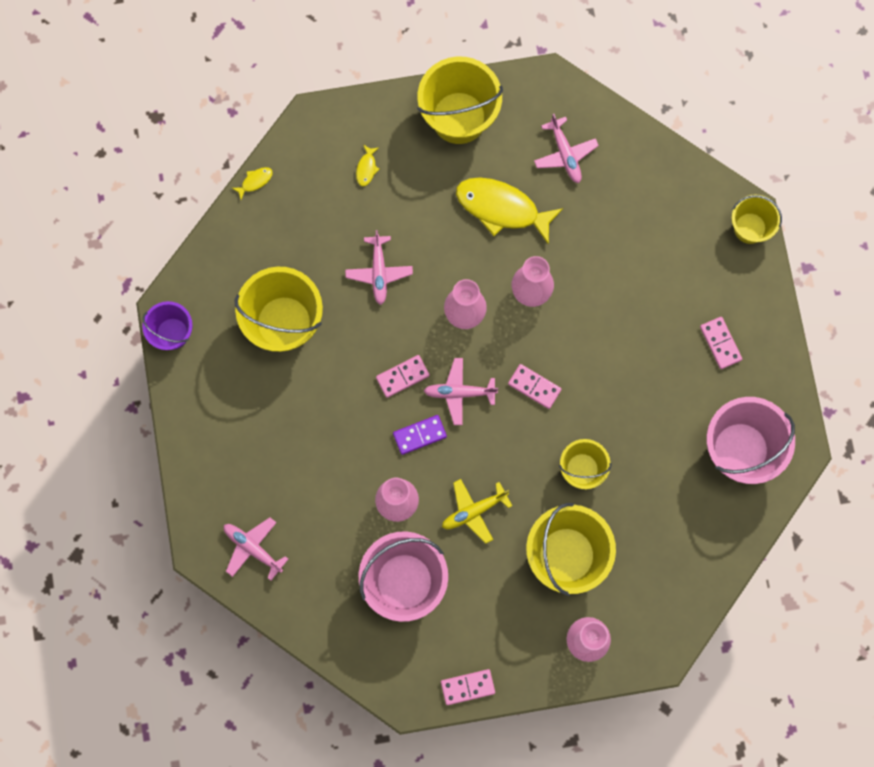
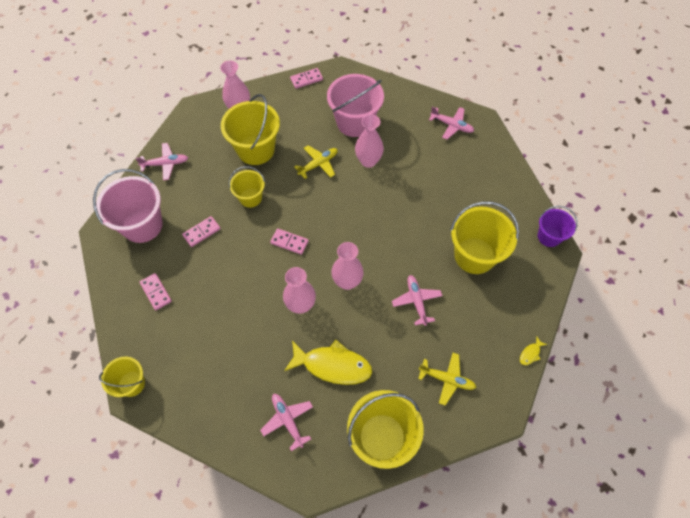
camera: 170 degrees right, 15 degrees down
(366, 168) = (447, 379): yellow fish -> yellow plane
(402, 377) = (382, 234): pink domino -> pink domino (201, 232)
(419, 435) = (362, 201): purple domino -> none
(459, 392) = (341, 230): pink plane -> pink plane (165, 164)

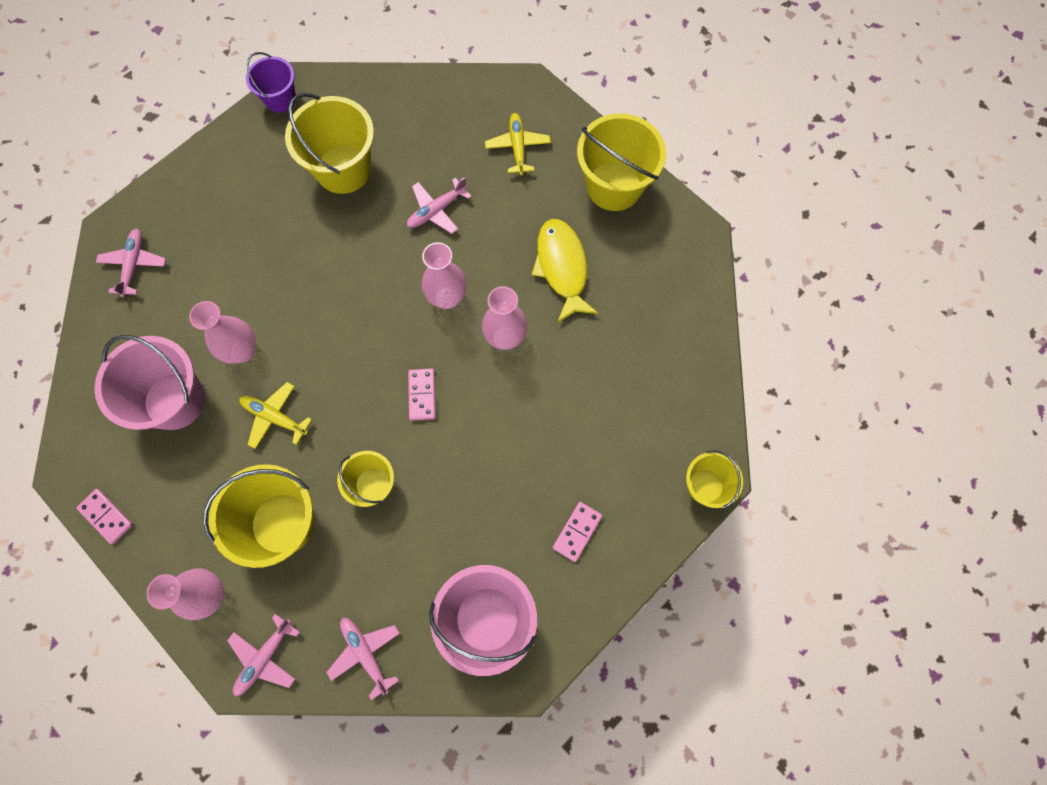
camera: 115 degrees left, 10 degrees up
(201, 232) = (459, 523): pink domino -> none
(288, 420) = (648, 286): pink plane -> pink plane (264, 658)
(530, 353) = (446, 78): yellow fish -> none

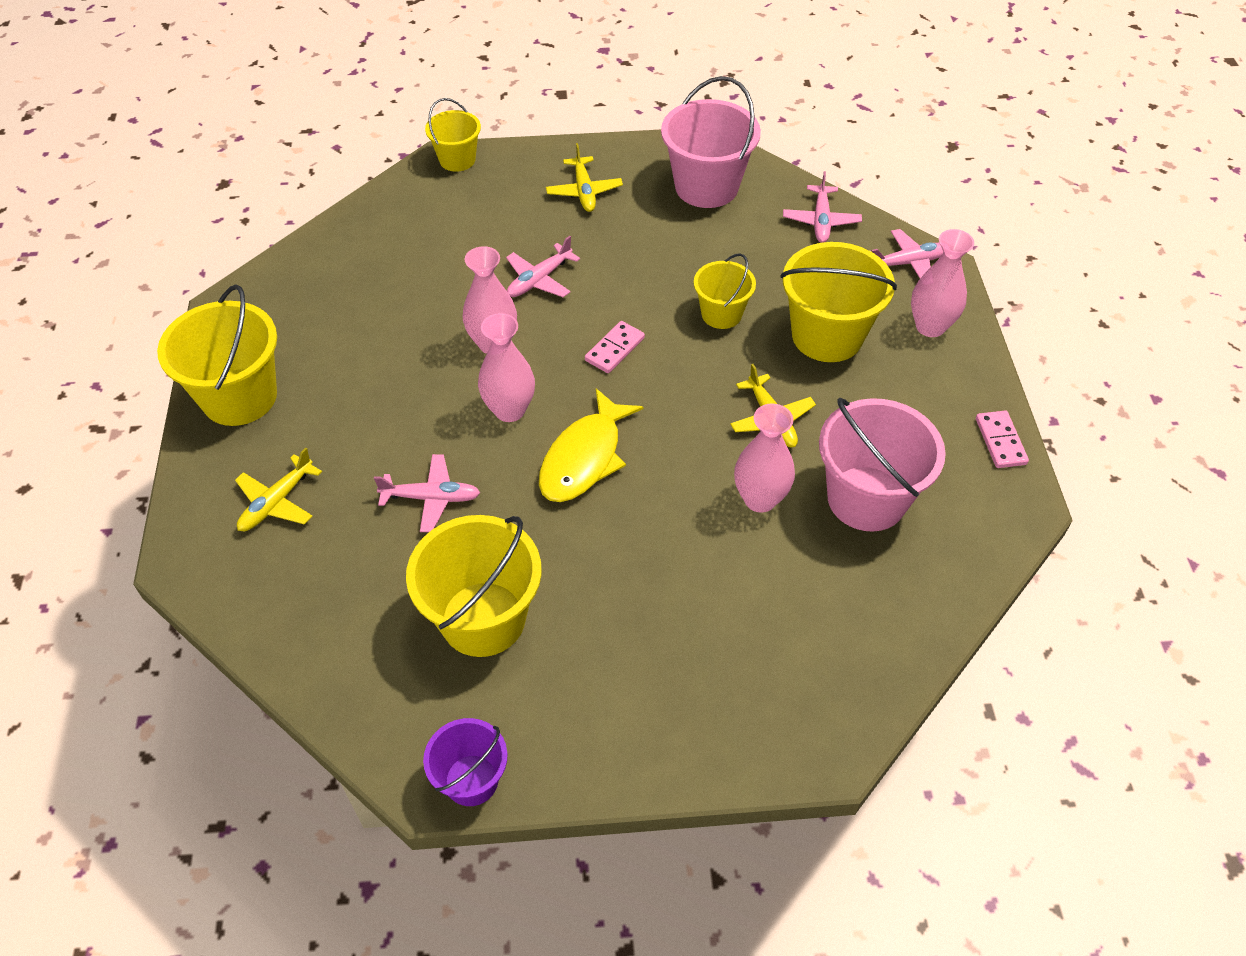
camera: 140 degrees left, 20 degrees down
(134, 265) = (824, 682): pink plane -> pink plane (539, 280)
(562, 267) = (376, 363): yellow fish -> yellow fish (584, 458)
(577, 532) = (584, 191): pink domino -> yellow plane

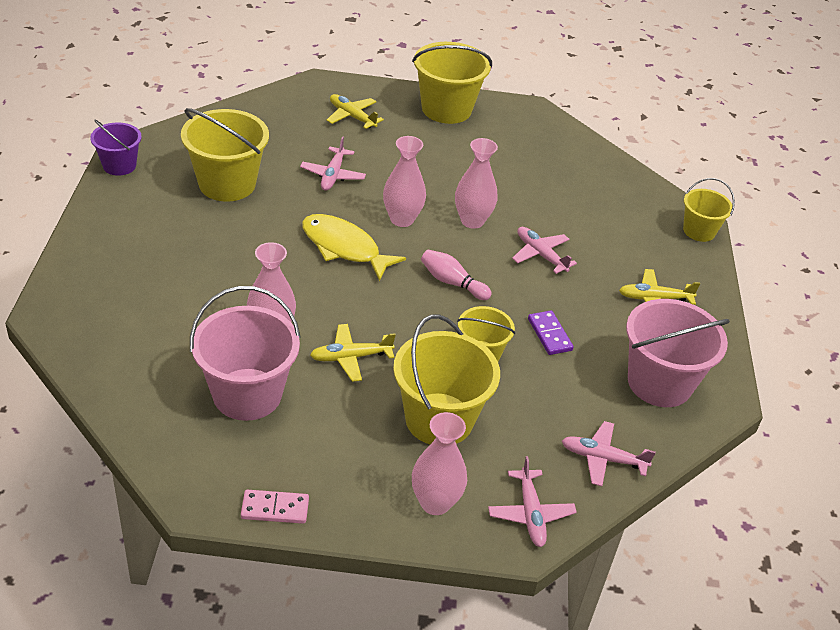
camera: 95 degrees right, 10 degrees down
(614, 349) = (452, 282): pink domino -> pink bowling pin
(669, 264) = (549, 334): none -> purple domino

